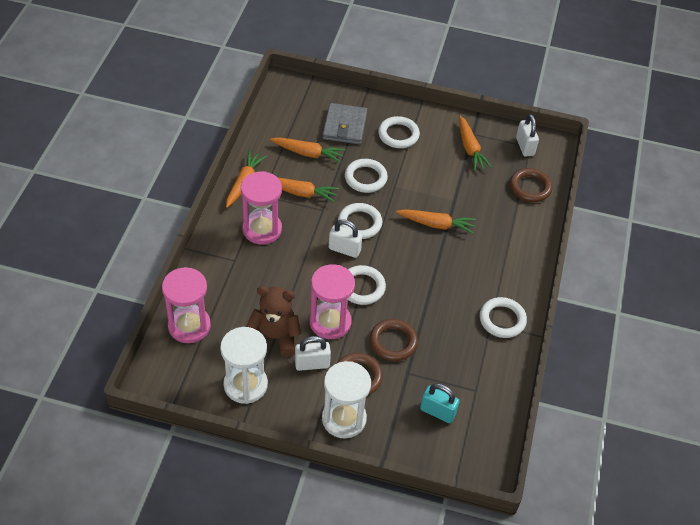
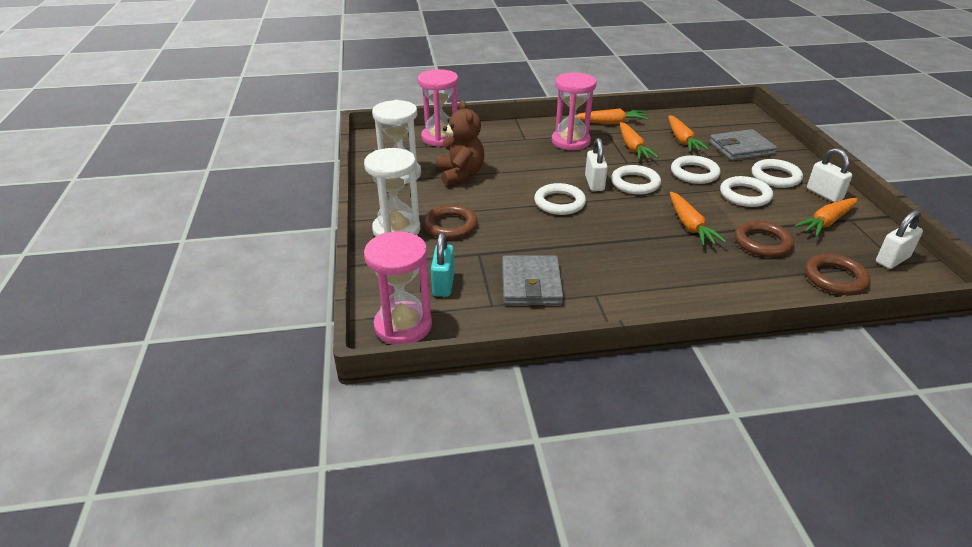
camera: 70 degrees right, 15 degrees down
(312, 364) = (446, 199): white padlock -> white padlock (824, 194)
(330, 322) = (502, 196): pink hourglass -> pink hourglass (403, 326)
(393, 342) = (510, 236): brown ring -> brown ring (762, 242)
(462, 356) = (531, 284): none -> grey wallet
(502, 320) = (609, 302): white ring -> white ring (745, 195)

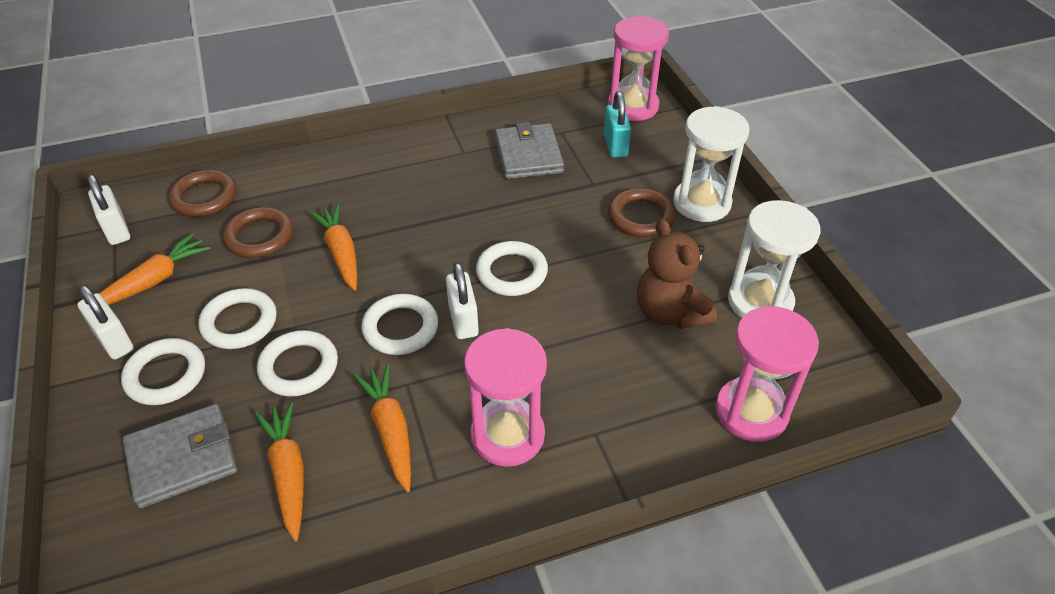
camera: 170 degrees right, 10 degrees up
(610, 123) = (427, 525): orange carrot -> none
(892, 259) = (116, 230): white padlock -> white padlock turned 75 degrees counterclockwise

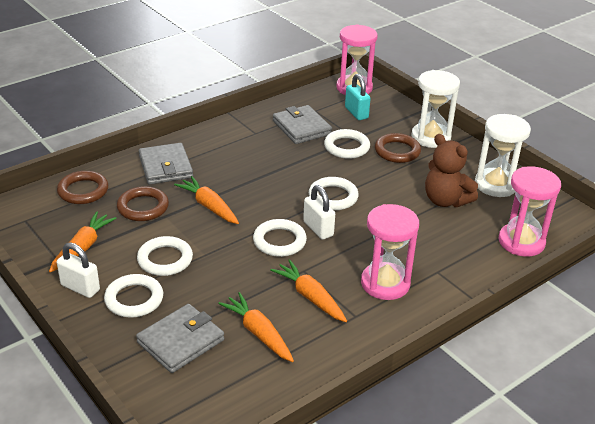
camera: 20 degrees left, 10 degrees down
(116, 230) = (29, 222): white padlock -> none
(299, 367) = (225, 276): white ring -> white ring (346, 147)
(322, 182) = (165, 167): none -> grey wallet

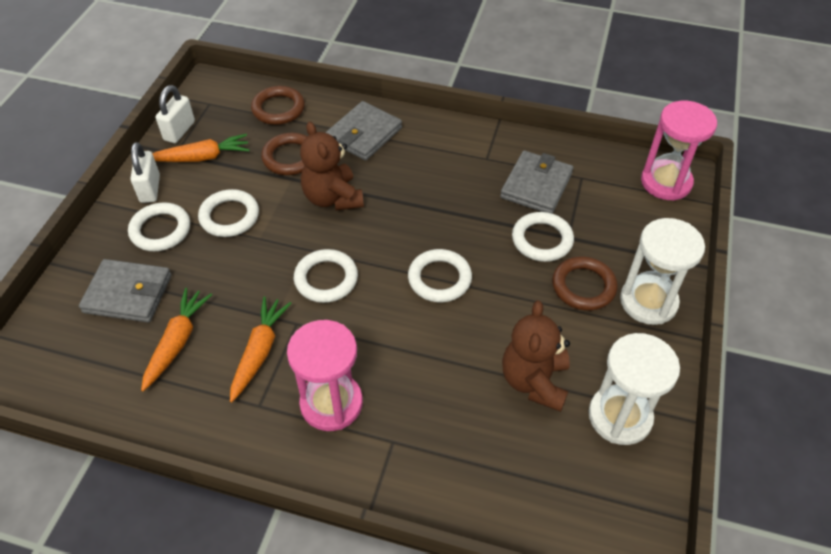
camera: 55 degrees right, 15 degrees up
(209, 206) = (333, 198): orange carrot -> brown teddy bear
(318, 229) = (373, 297): white padlock -> white padlock (179, 131)
(356, 113) = (617, 211): turquoise padlock -> none
(521, 242) = (526, 502): pink hourglass -> none

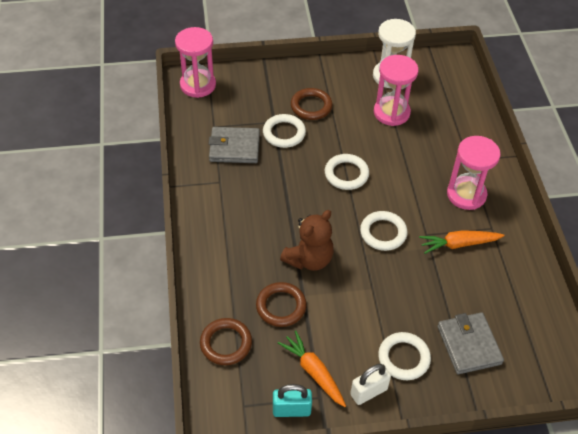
camera: 115 degrees left, 0 degrees up
(177, 342) = (483, 292): orange carrot -> none
(179, 131) = (291, 410): white padlock -> turquoise padlock
(229, 216) = (364, 318): white ring -> none
(364, 134) = (229, 267): grey wallet -> none
(534, 381) = (391, 113): brown teddy bear -> pink hourglass
(648, 302) = (306, 77): white hourglass -> none

